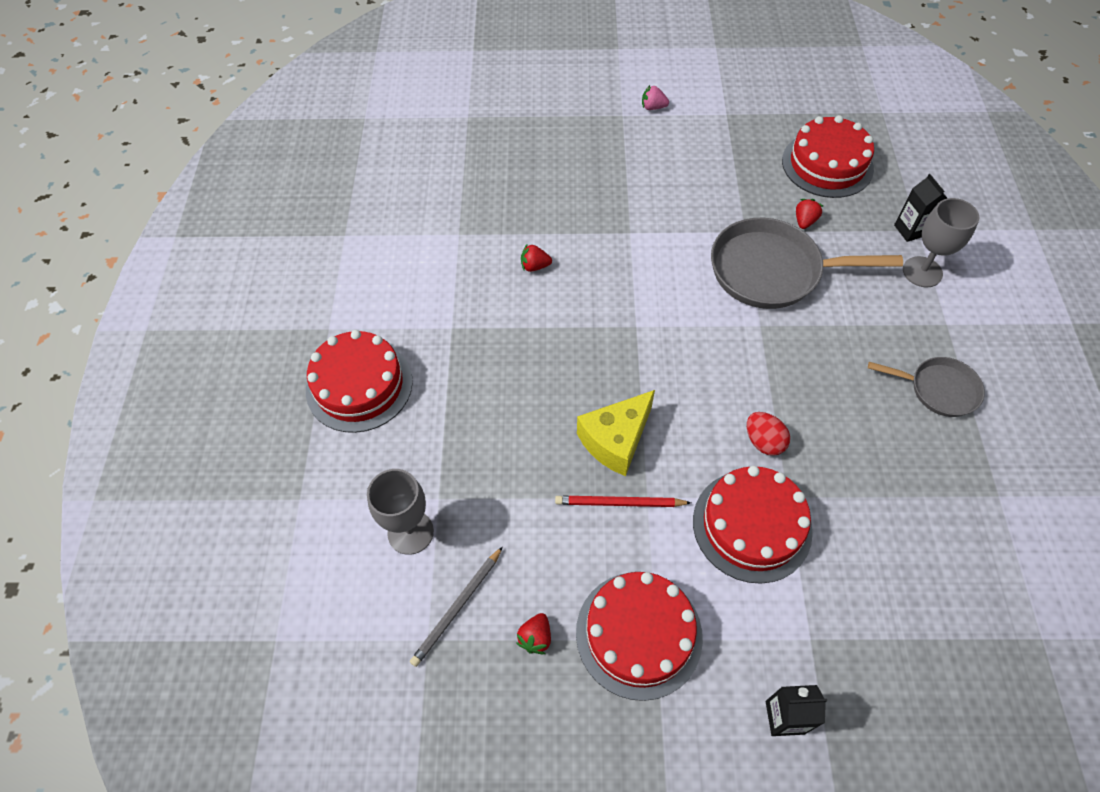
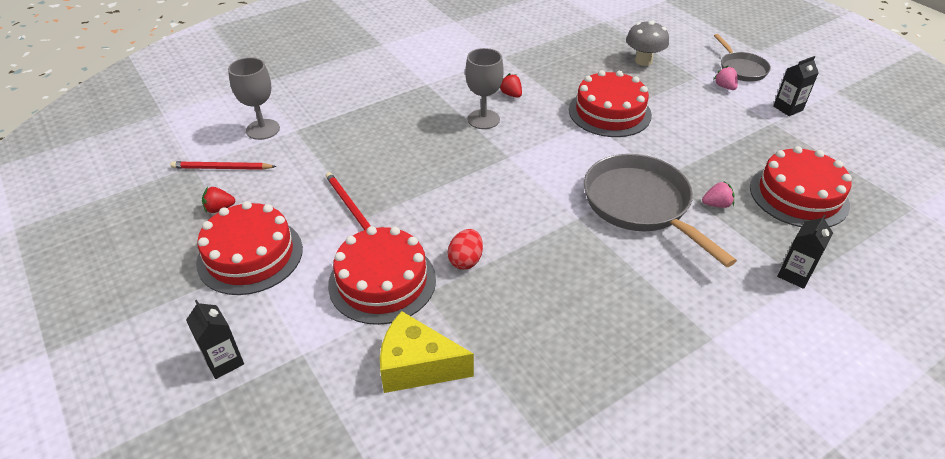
camera: 55 degrees right, 15 degrees down
(359, 385) = (351, 70): red cake -> red cake (609, 112)
(458, 607) = (222, 168): grey pencil -> red pencil
(565, 133) = (643, 61): none -> grey mushroom
(616, 440) = (400, 185): yellow cheese -> yellow cheese (417, 366)
(715, 91) = (788, 108): none -> black carton
(804, 221) = (716, 204): red strawberry -> pink strawberry
(922, 272) = (754, 299): grey goblet -> grey goblet (483, 119)
(938, 389) = (628, 357): grey pan -> grey pan (741, 68)

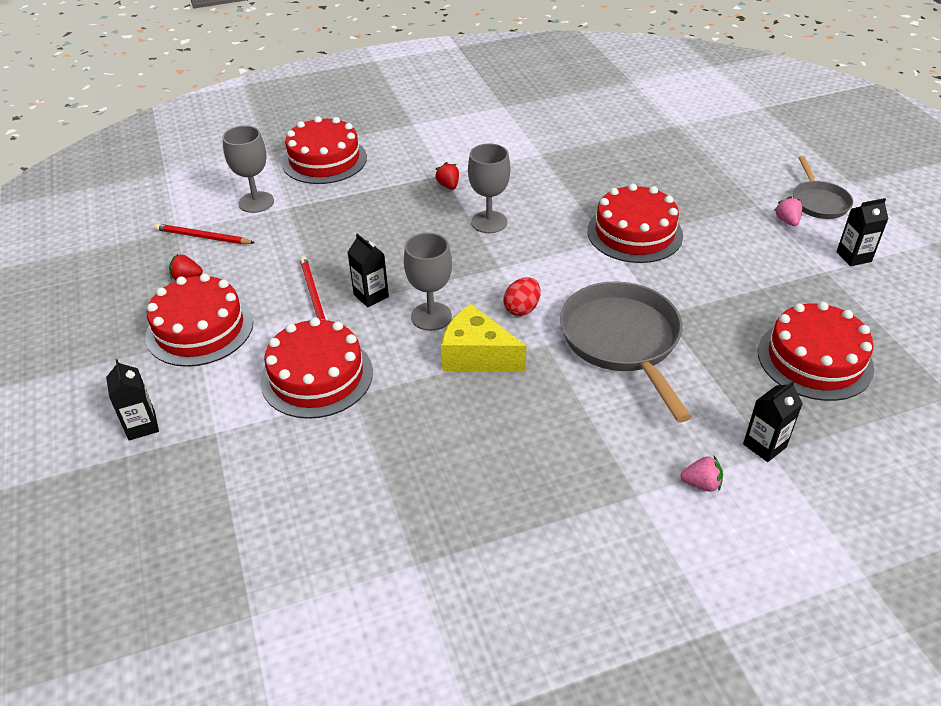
camera: 15 degrees right, 0 degrees up
(313, 84) = (324, 160): none -> red cake
(404, 199) = (371, 296): none -> black carton
(417, 366) = (319, 465): yellow cheese -> yellow cheese (477, 356)
(466, 209) = (431, 316): none -> grey goblet
(466, 260) = (409, 369): red egg -> red egg (522, 309)
(511, 94) = (531, 198): red strawberry -> red strawberry (448, 186)
(643, 61) = (702, 178): grey mushroom -> none
(716, 204) = (710, 354): pink strawberry -> pink strawberry (701, 484)

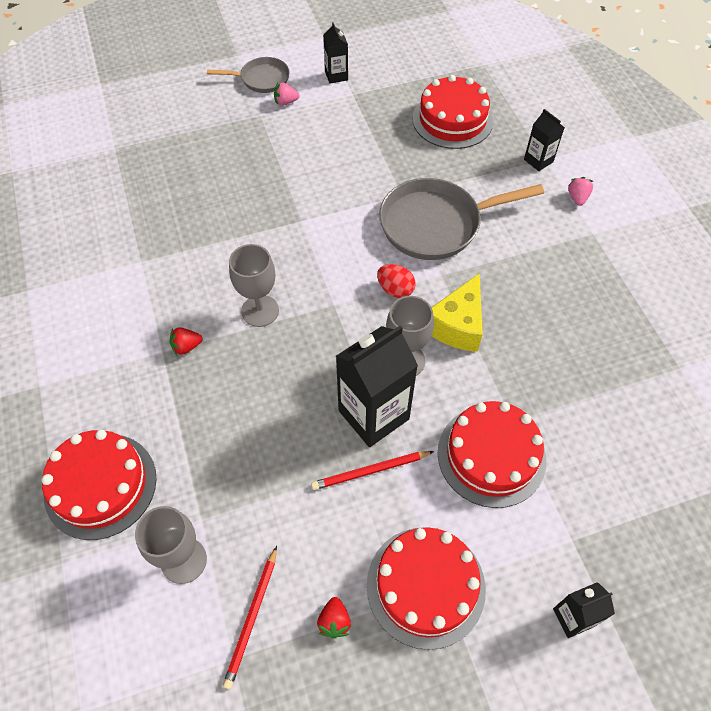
camera: 90 degrees left, 15 degrees up
(371, 296) = (373, 415): black carton -> black carton, size x1.94
(634, 233) = (291, 200): red cake -> none

